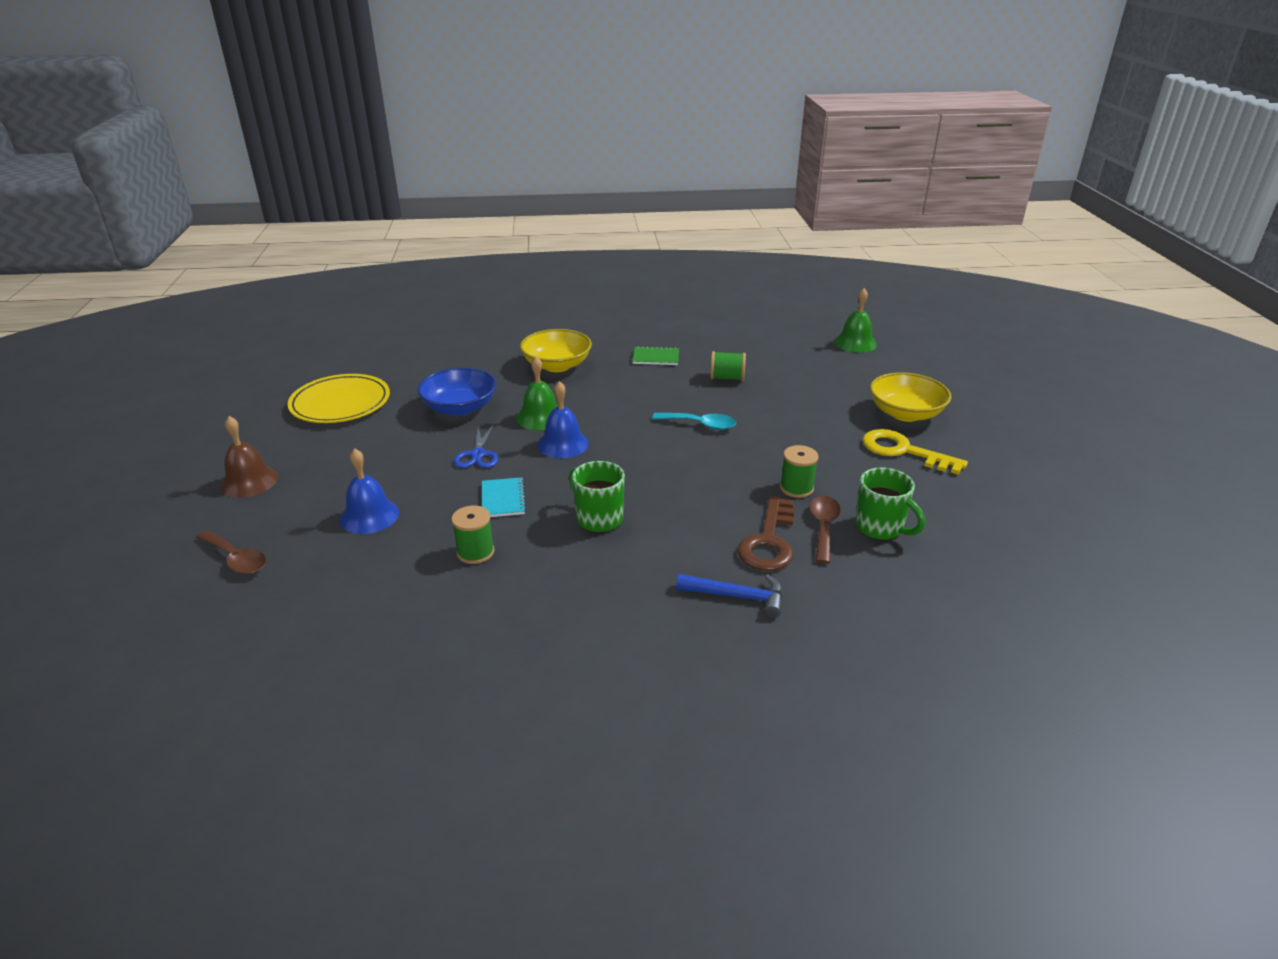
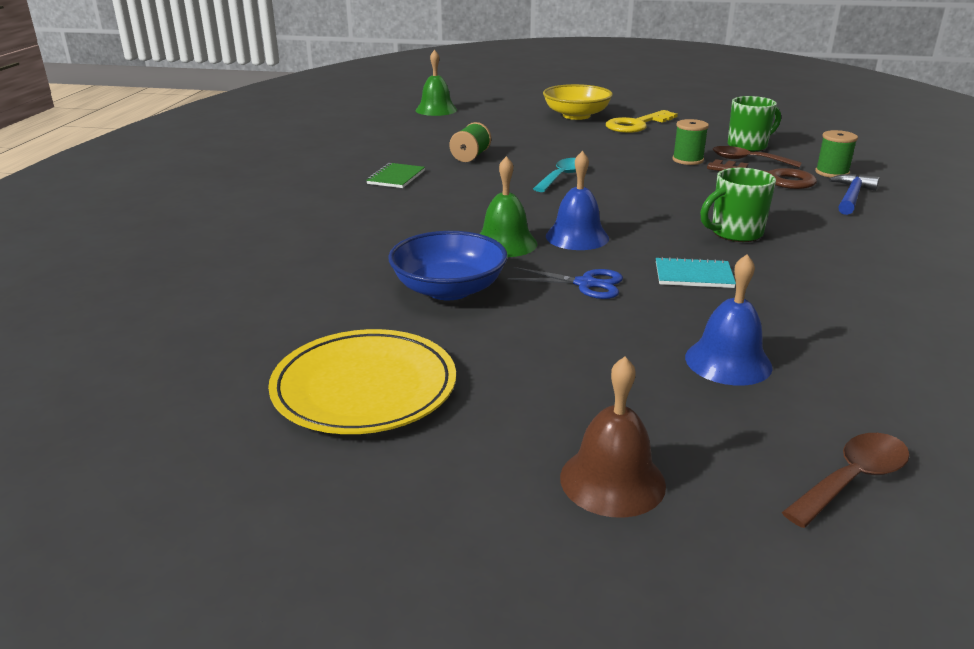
camera: 75 degrees left, 5 degrees down
(475, 552) = (804, 296): green spool -> green spool (832, 173)
(557, 365) = (370, 224): yellow bowl -> none

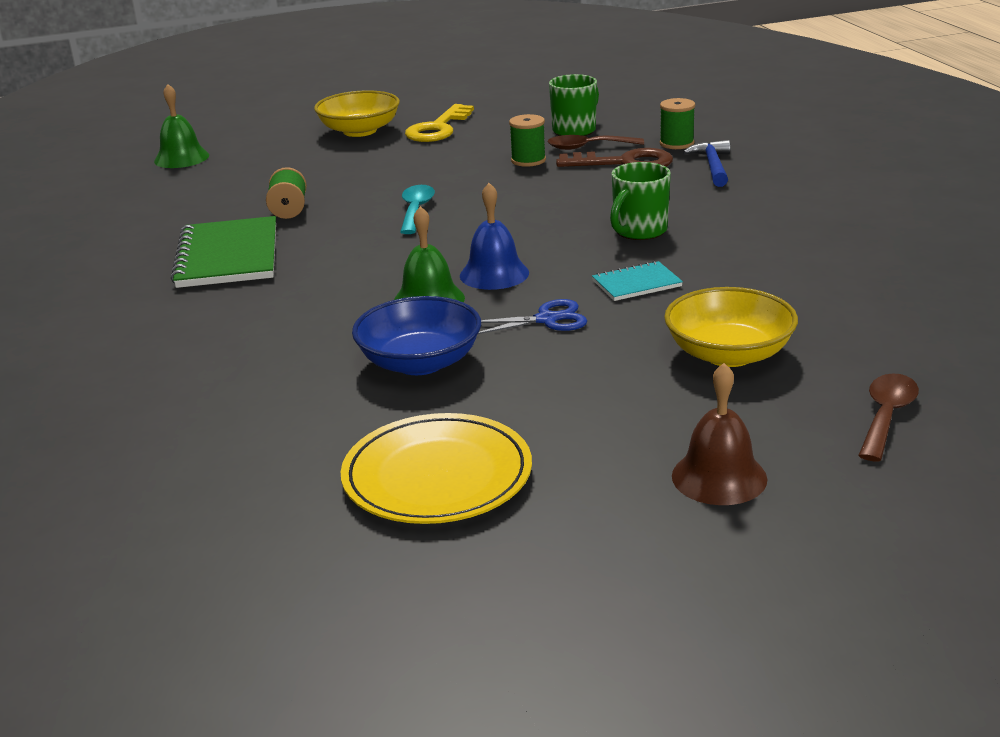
camera: 25 degrees left, 0 degrees up
(396, 177) = (228, 256): green notebook -> green notebook, size x1.95
(728, 361) = (729, 354): blue bell -> yellow bowl

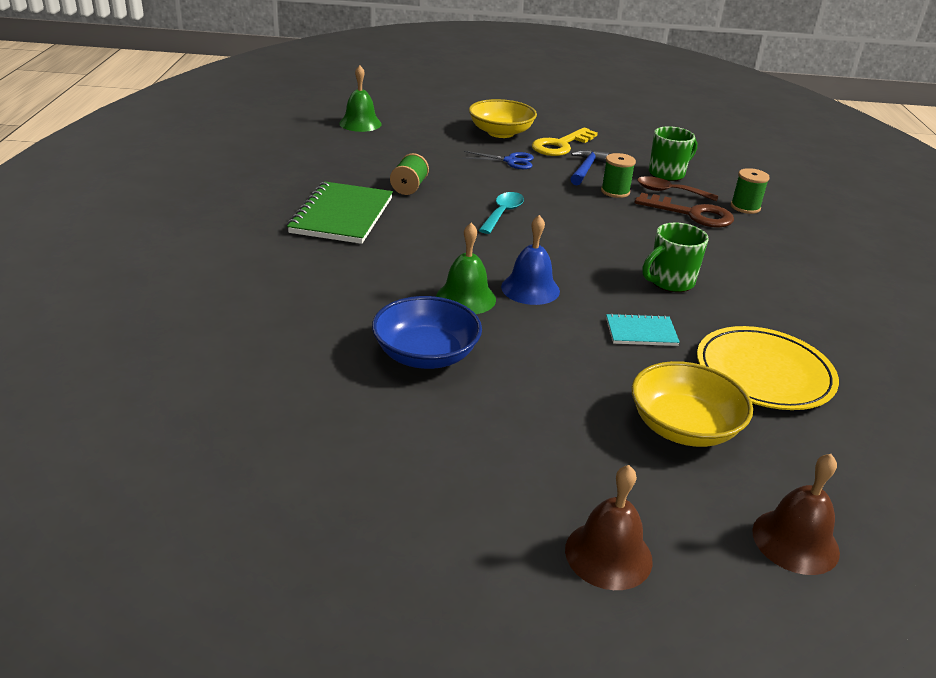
camera: 15 degrees right, 5 degrees up
(437, 476) = (376, 470): yellow plate -> yellow plate (764, 373)
(547, 319) = (548, 345): blue scissors -> blue scissors (511, 161)
(712, 166) = (765, 236): blue hammer -> blue hammer (586, 169)
(886, 416) = (795, 541): brown spoon -> brown bell

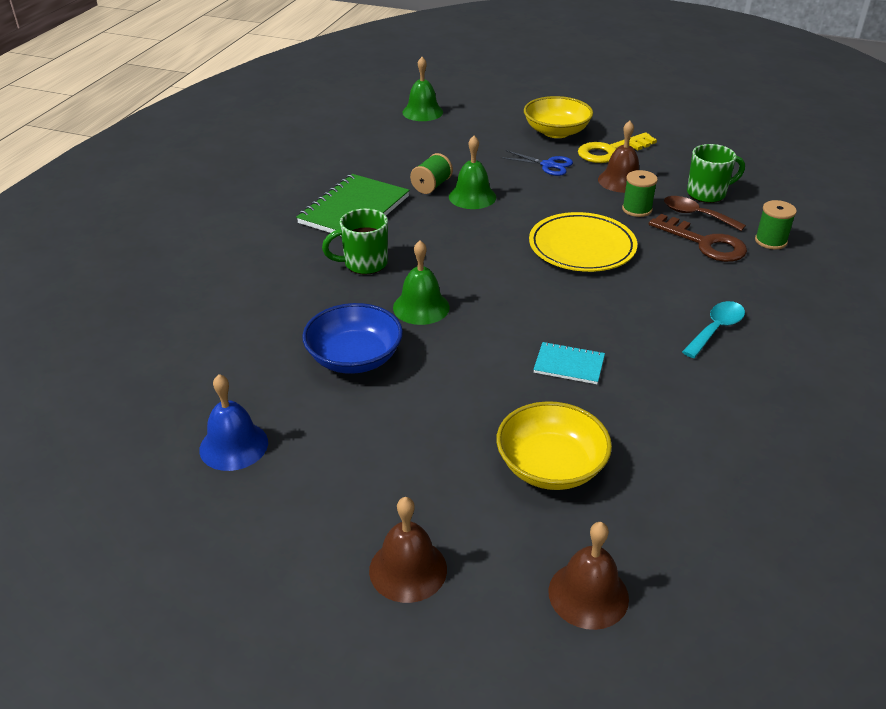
camera: 20 degrees right, 5 degrees up
(455, 193) = (472, 197): none -> green bell
(503, 213) = (506, 222): turquoise spoon -> turquoise spoon (716, 329)
(530, 289) = (487, 305): blue bell -> blue bell (233, 445)
(586, 169) = (621, 181): blue hammer -> brown bell
(670, 282) = (632, 316): green mug -> green mug (364, 264)
(764, 373) = (668, 426): yellow plate -> yellow plate (582, 247)

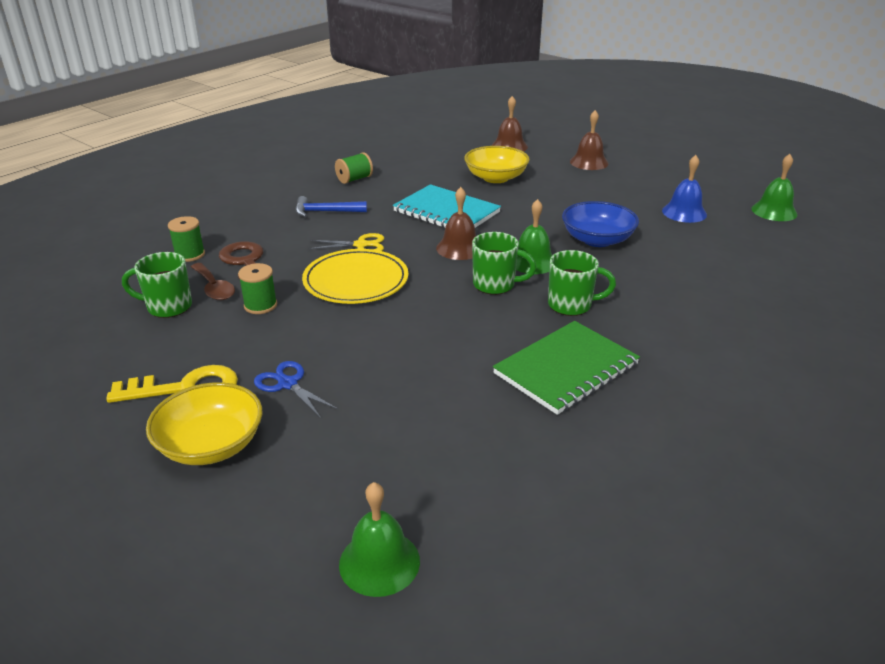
camera: 160 degrees left, 5 degrees down
(431, 186) = (457, 384): green spool -> green spool (354, 179)
(446, 270) = (495, 285): none -> green mug
(472, 197) = (418, 357): green bell -> green bell (774, 211)
(569, 365) = (446, 212): turquoise notebook -> turquoise notebook, size x1.95
(621, 181) = (231, 342): brown bell -> brown bell (459, 248)
(621, 289) = (361, 245): none -> yellow scissors
(716, 329) = (325, 212): turquoise spoon -> blue hammer

